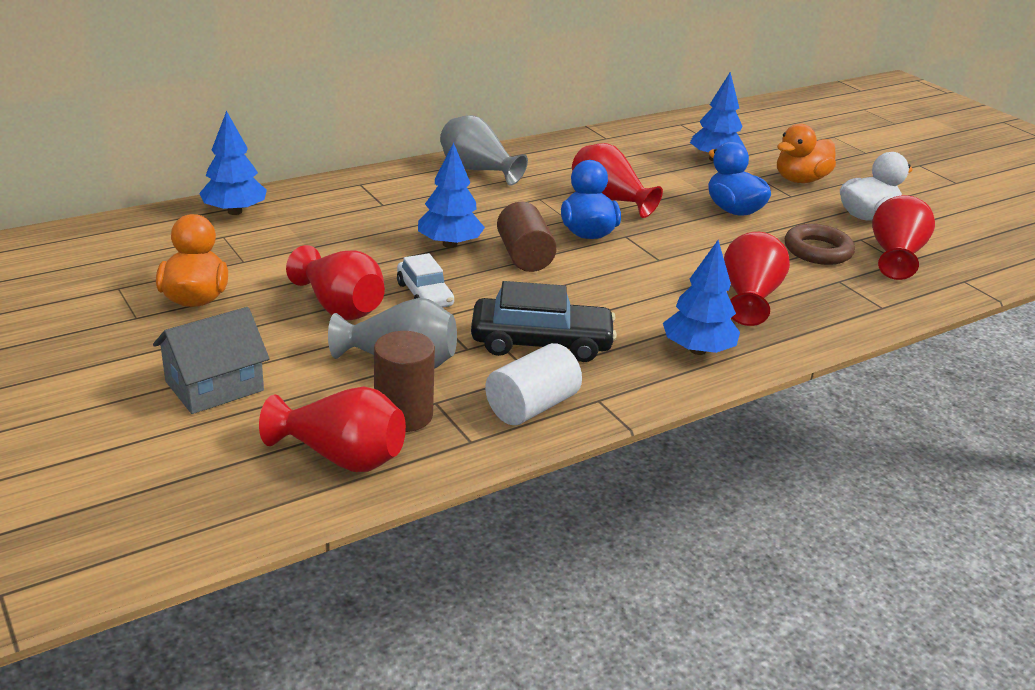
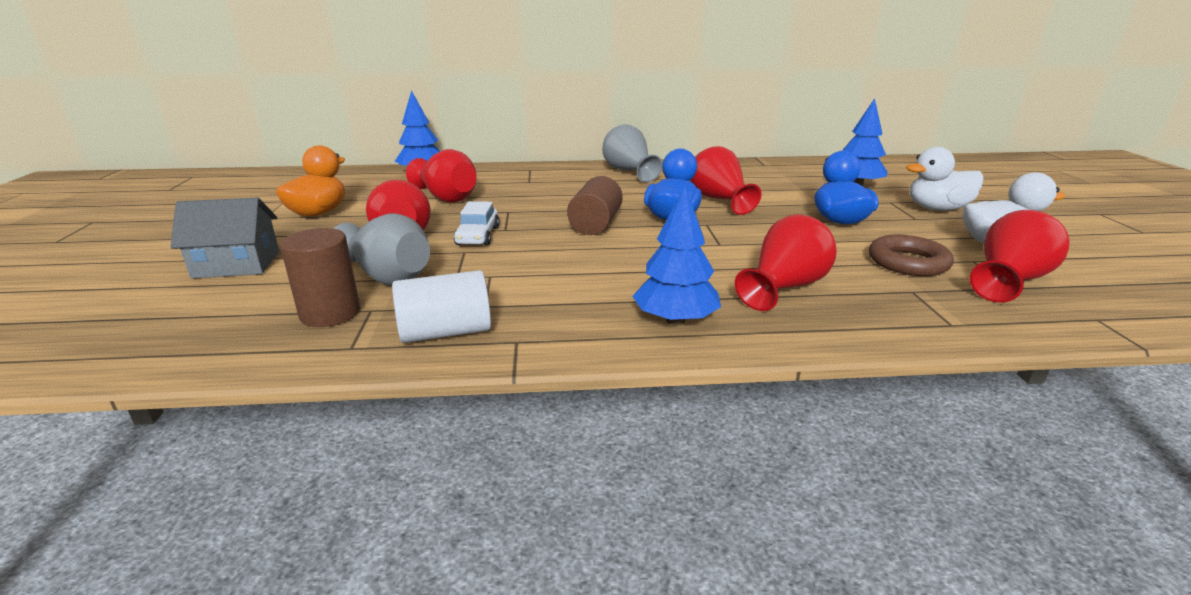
camera: 30 degrees right, 5 degrees down
(341, 457) = (232, 333): red vase -> red vase (446, 197)
(450, 244) = (545, 209): blue tree -> none
(541, 343) = (526, 285): black car -> none
(800, 180) = (937, 209): orange duck -> white duck

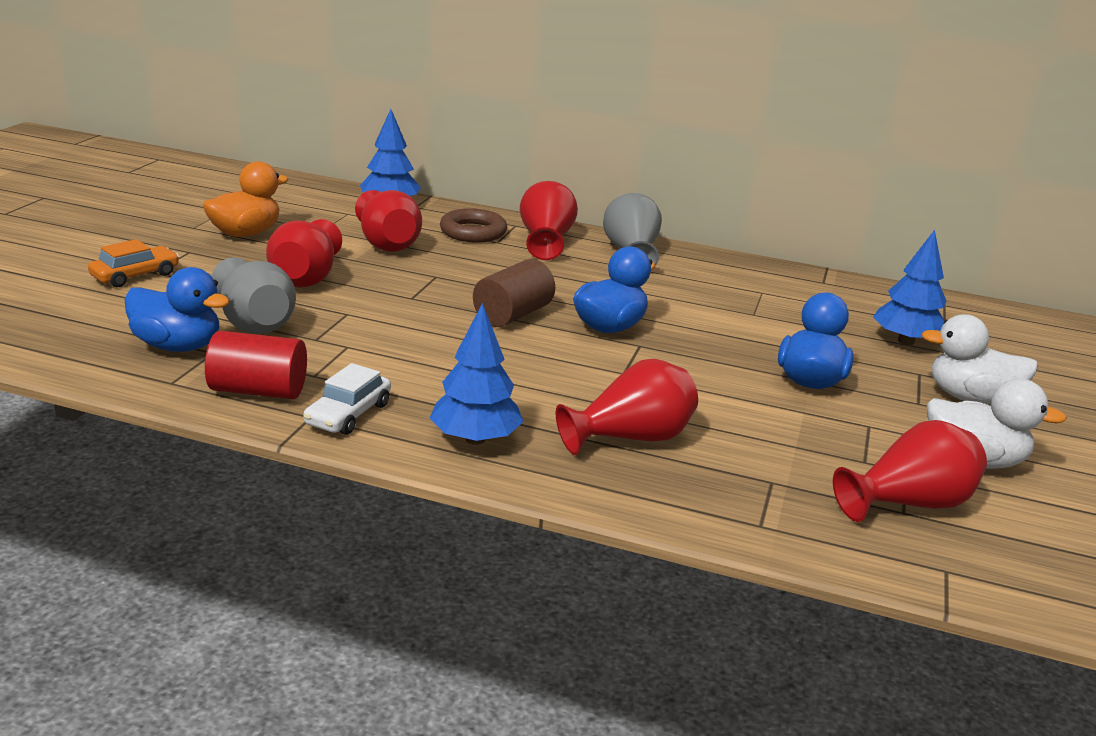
camera: 20 degrees right, 0 degrees up
(237, 264) = (135, 275): grey house -> orange car
(330, 313) = (178, 346): brown cylinder -> blue duck
(445, 332) = (258, 391): white cylinder -> red cylinder
(477, 236) = (376, 298): white car -> white car (348, 414)
(719, 200) = (694, 318): red vase -> red vase (545, 241)
(908, 262) = (818, 451): brown ring -> brown ring (473, 232)

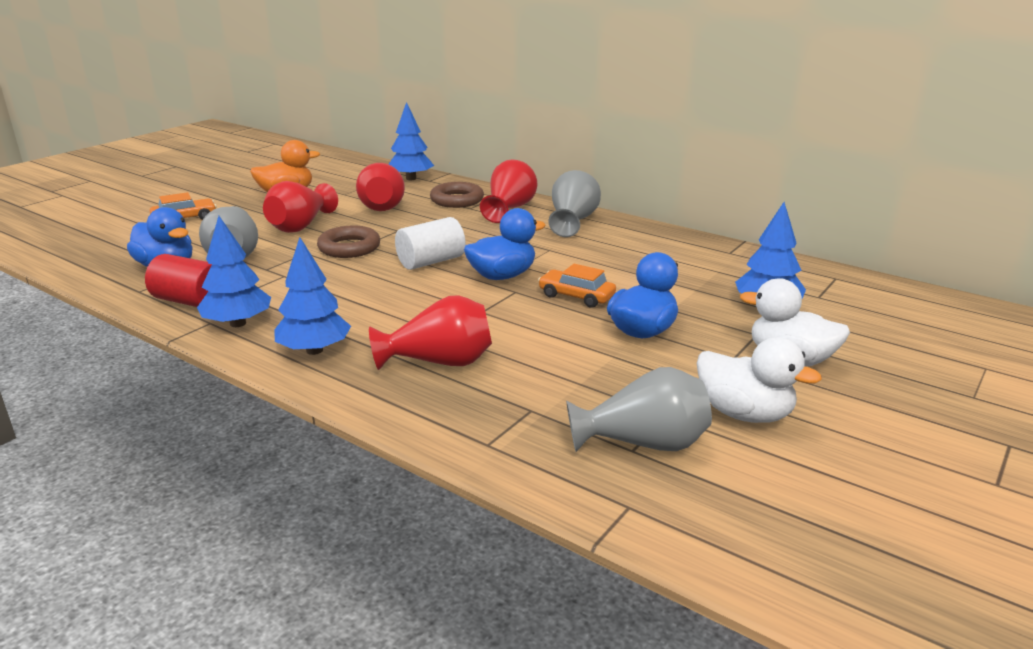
camera: 20 degrees right, 0 degrees up
(348, 414) = (238, 323): white car -> blue tree
(397, 303) = (349, 248): none -> brown ring
(512, 315) = (431, 262): brown cylinder -> white cylinder
(710, 346) = (576, 296): none -> orange car
(908, 504) = (643, 444): red vase -> grey vase

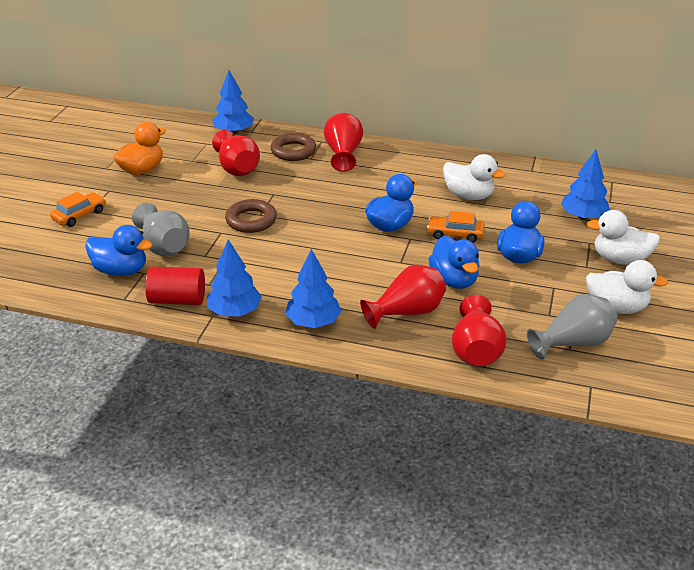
camera: 20 degrees left, 10 degrees up
(300, 226) = (189, 205): red vase -> red vase (476, 350)
(431, 262) = (327, 222): white cylinder -> none
(532, 341) = (454, 280): none -> blue duck
(572, 222) = (401, 159): grey vase -> none
(626, 263) = (468, 196): none -> white duck

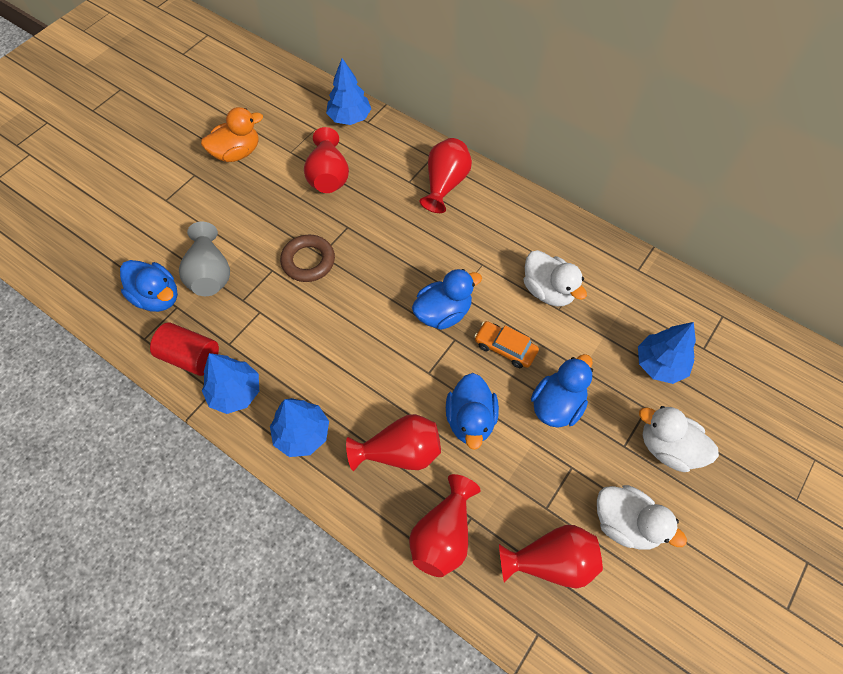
camera: 20 degrees right, 25 degrees up
(79, 215) = (153, 204): orange car -> none
(293, 151) = (396, 165): brown ring -> none
(573, 343) = (551, 561): grey vase -> red vase

